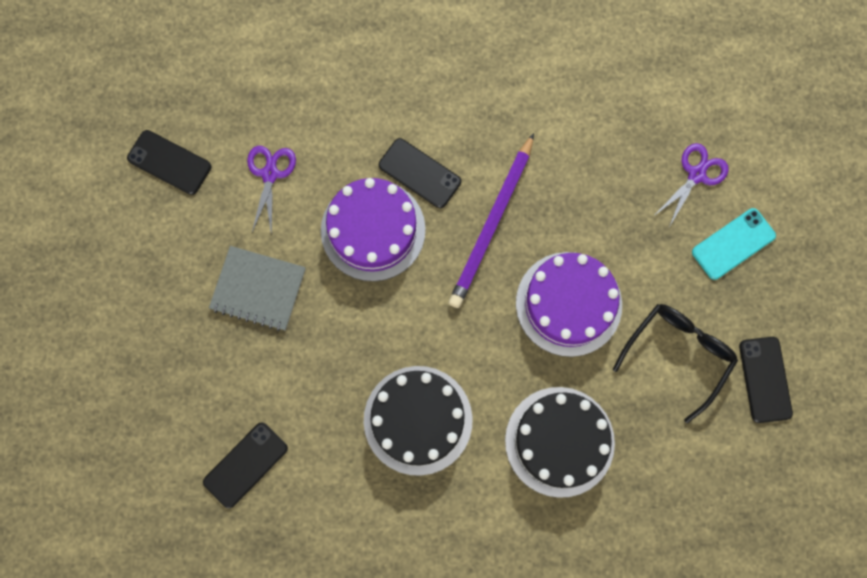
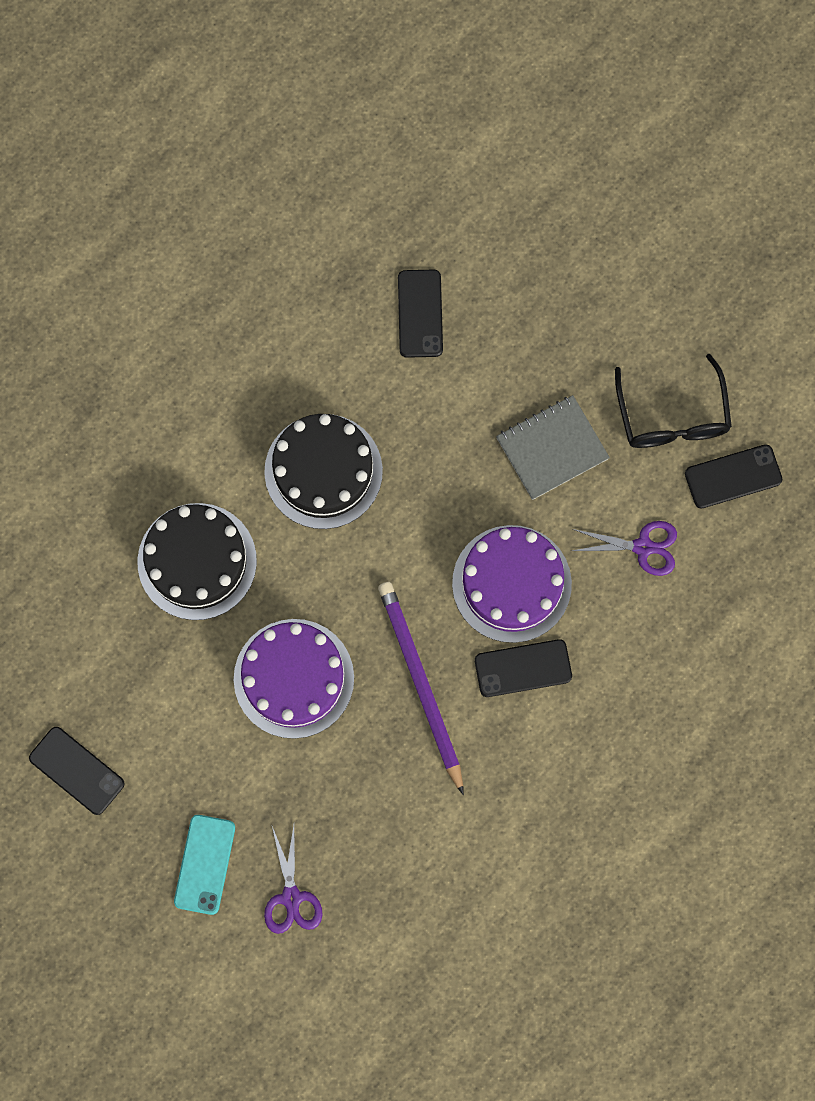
camera: 135 degrees right, 0 degrees up
(270, 174) = (643, 547): purple scissors -> purple scissors turned 45 degrees counterclockwise
(678, 354) = (166, 723): black glasses -> black glasses (672, 417)

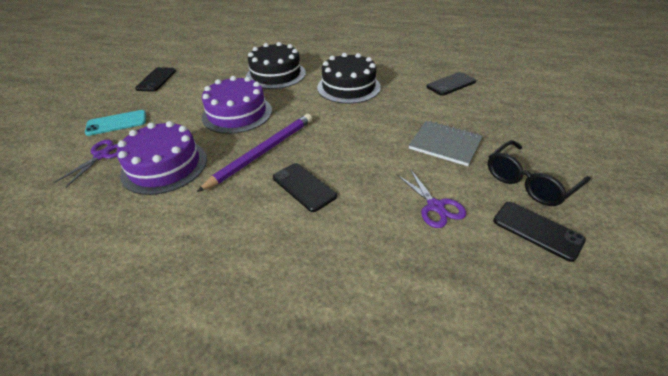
camera: 60 degrees right, 35 degrees down
(291, 897) = (102, 155): purple scissors -> purple scissors turned 150 degrees clockwise
(511, 583) = (352, 161): purple cake -> purple cake (164, 166)

